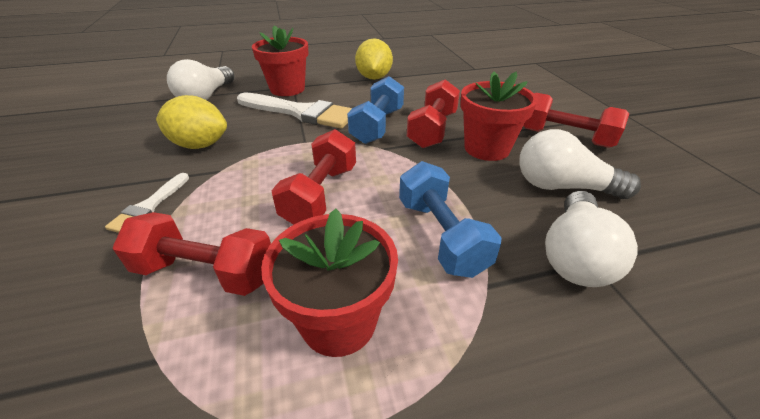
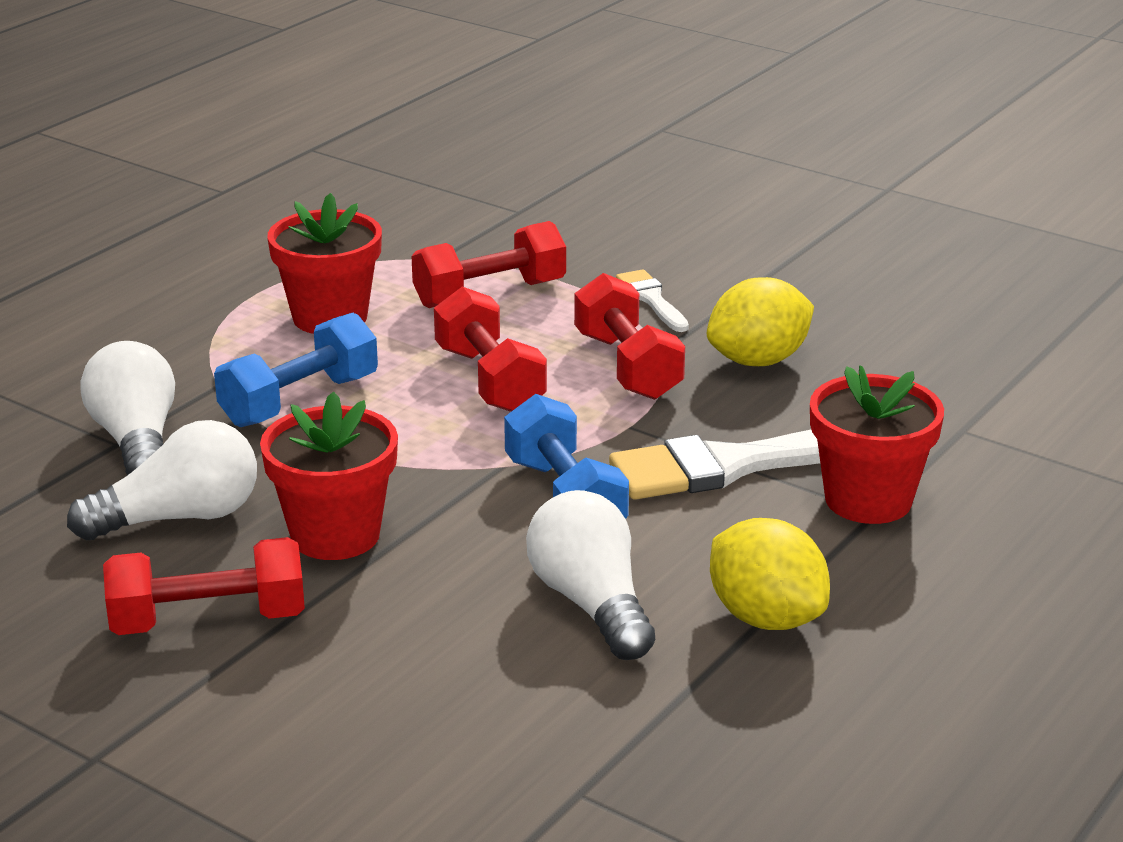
camera: 140 degrees right, 10 degrees down
(206, 96) = (958, 420): white light bulb -> white light bulb (591, 604)
(432, 130) = (462, 532): red dumbbell -> red dumbbell (627, 366)
(441, 235) = (300, 401): blue dumbbell -> blue dumbbell turned 75 degrees counterclockwise

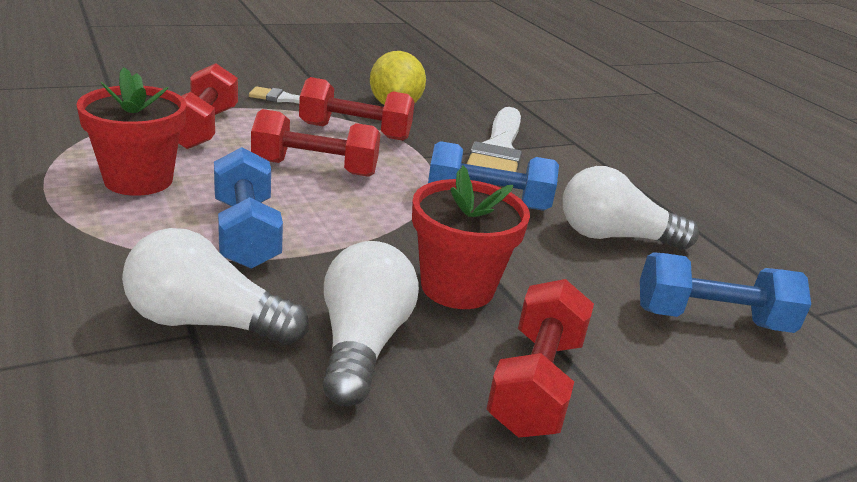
camera: 65 degrees left, 0 degrees up
(462, 709) = (711, 319): none -> blue dumbbell
(766, 617) = (658, 200): yellow lemon -> none
(868, 500) = (563, 139): red flower pot -> none

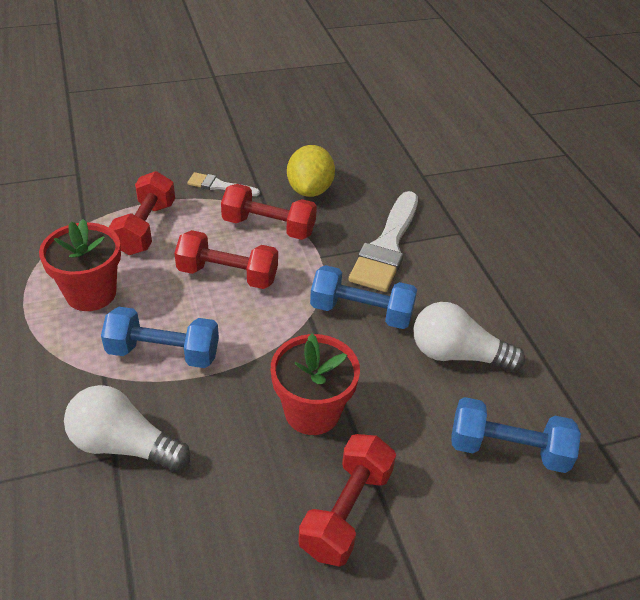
camera: 10 degrees right, 15 degrees up
(246, 233) = (163, 352): blue dumbbell -> blue dumbbell turned 75 degrees counterclockwise
(362, 344) = (229, 469): white light bulb -> none

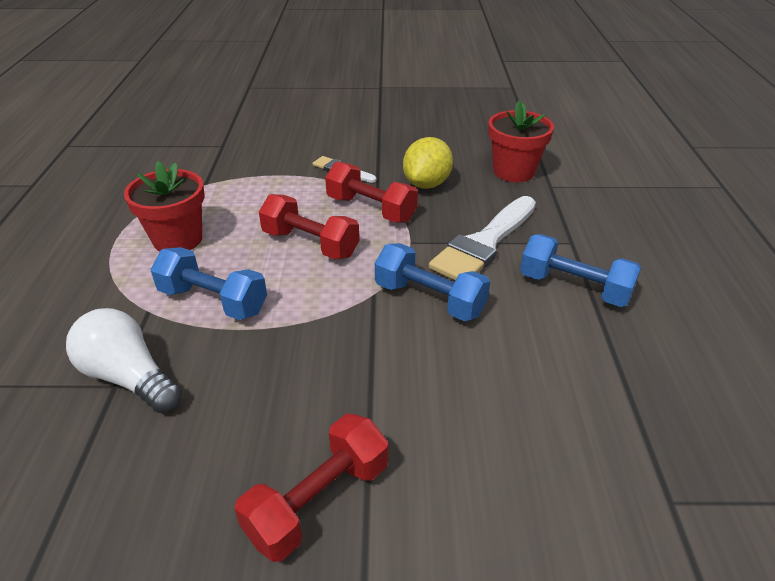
camera: 20 degrees right, 5 degrees down
(146, 228) = (256, 194): red dumbbell -> none
(312, 411) = (331, 386): red flower pot -> red flower pot (513, 172)
(457, 354) = (520, 360): white light bulb -> none
(508, 449) = (543, 477): blue dumbbell -> blue dumbbell (574, 287)

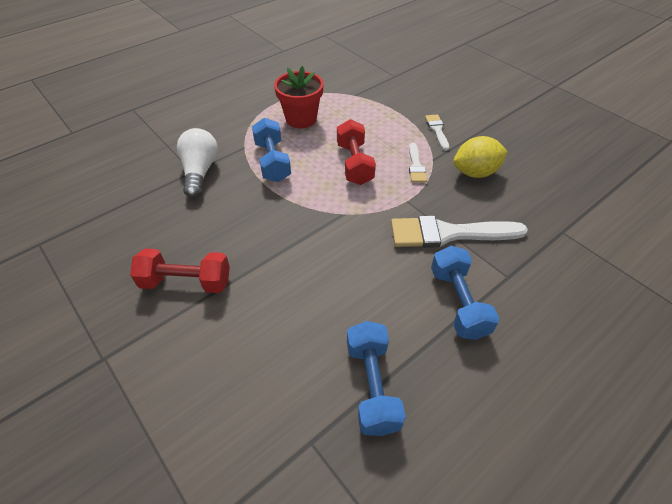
camera: 50 degrees right, 10 degrees up
(371, 209) = (416, 166): red dumbbell -> white brush
(429, 299) = (365, 239): blue dumbbell -> blue dumbbell (372, 386)
(513, 172) = (552, 204): red flower pot -> none

